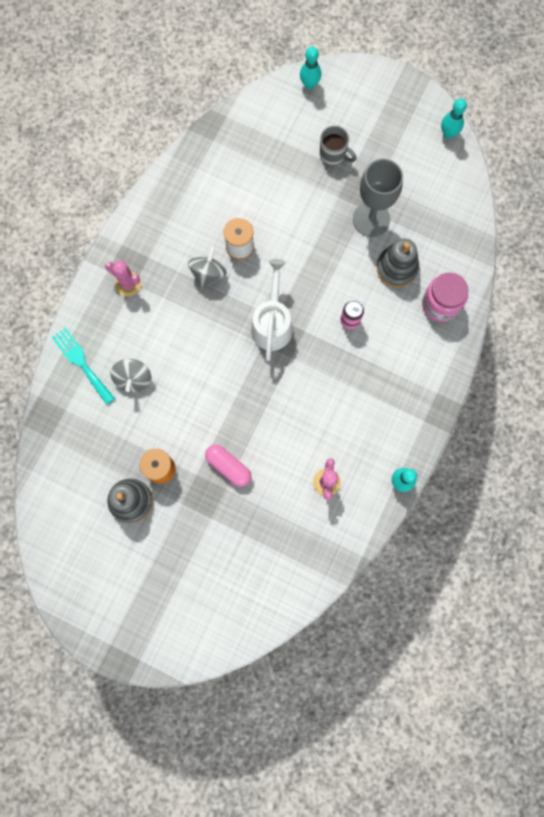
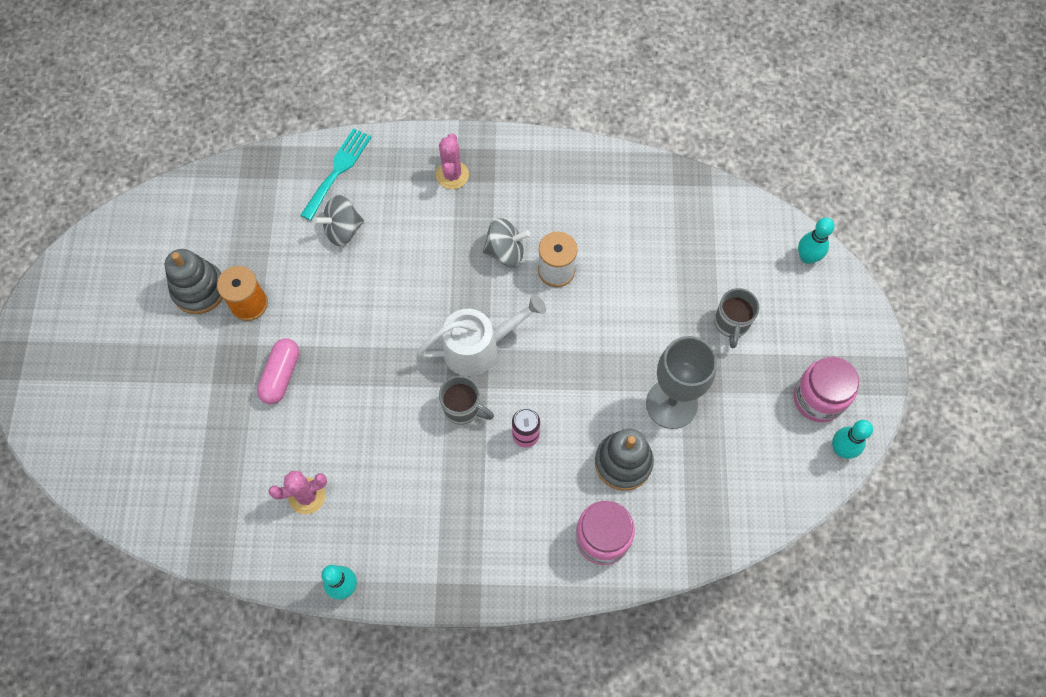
camera: 65 degrees right, 10 degrees down
(312, 353) = (463, 408): none -> grey mug
(409, 129) = (818, 398): none -> pink jar

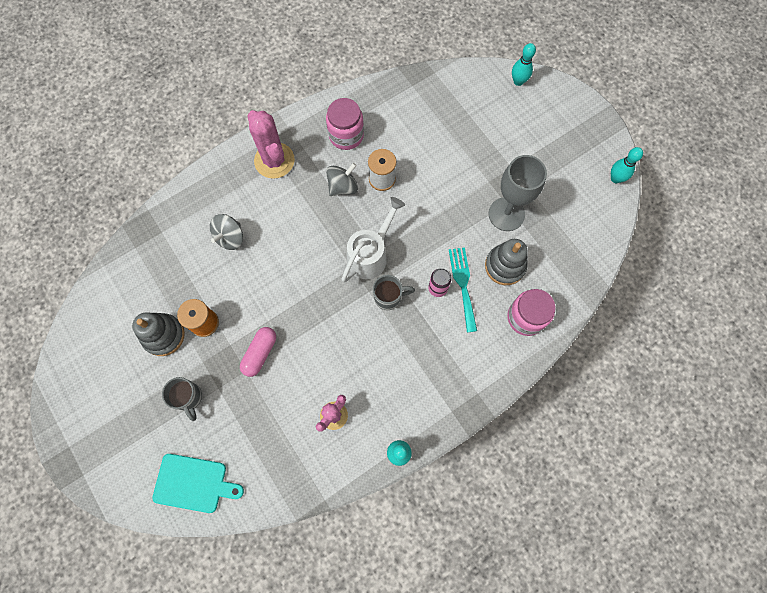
camera: 35 degrees left, 5 degrees up
(115, 465) = (193, 483): none -> turquoise cutting board
(281, 375) = (260, 353): pink capsule -> pink capsule turned 45 degrees clockwise
(338, 170) = (198, 202): turquoise fork -> turquoise fork (463, 285)
(452, 175) = (274, 160): pink cactus -> pink cactus, size x1.64
(731, 324) = (505, 146): grey mug -> grey mug (189, 398)
(818, 398) = (583, 158): pink jar -> pink jar (346, 135)

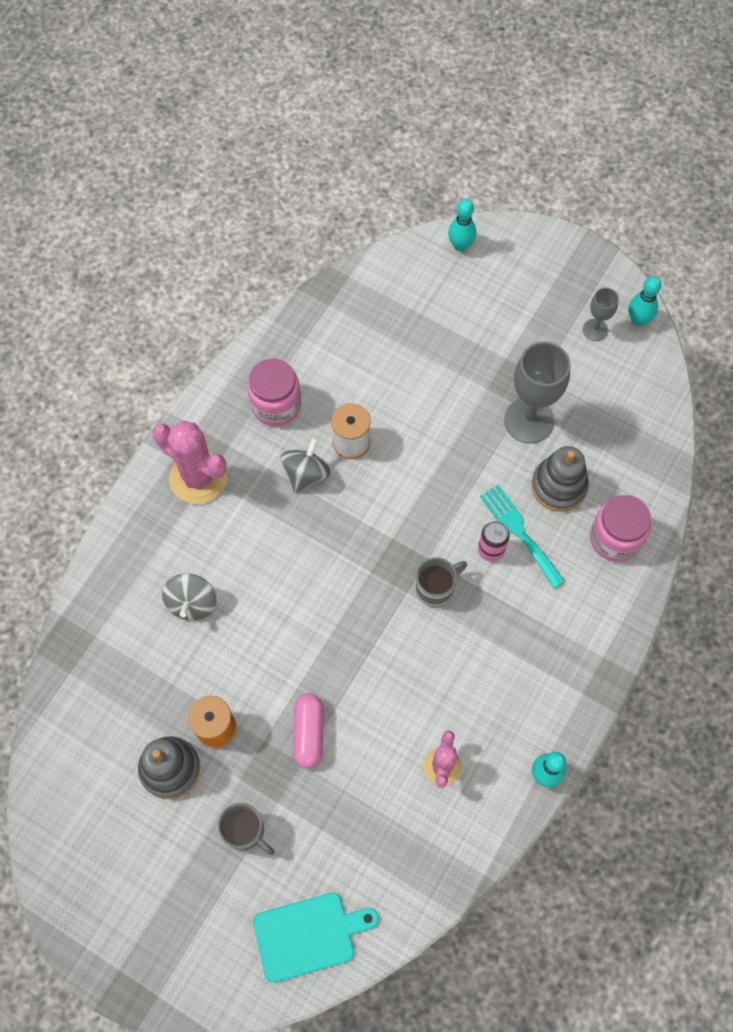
camera: 25 degrees left, 5 degrees down
(371, 254) = (386, 544): white watering can -> none
(582, 173) = (595, 330): none -> grey goblet

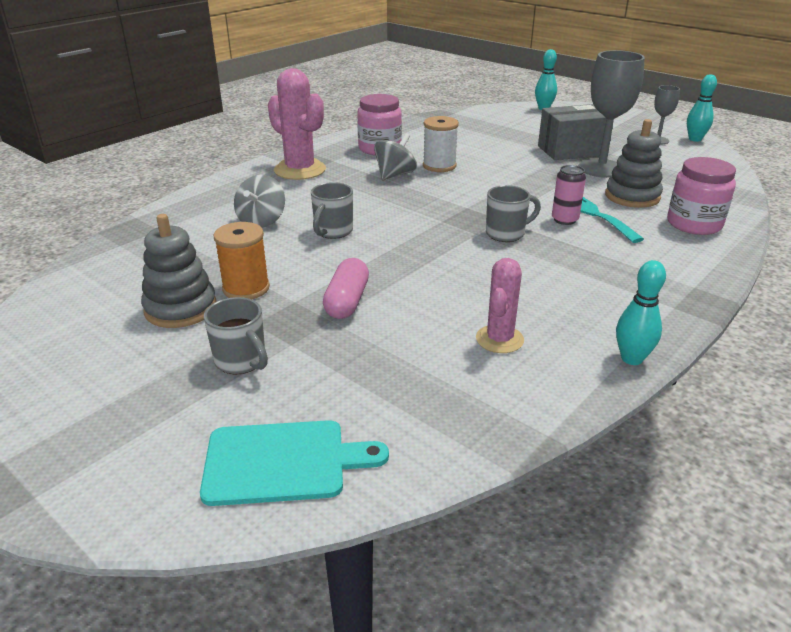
camera: 10 degrees right, 35 degrees down
(268, 613) = (332, 232): none -> grey mug
(496, 376) = (571, 150): none -> grey box

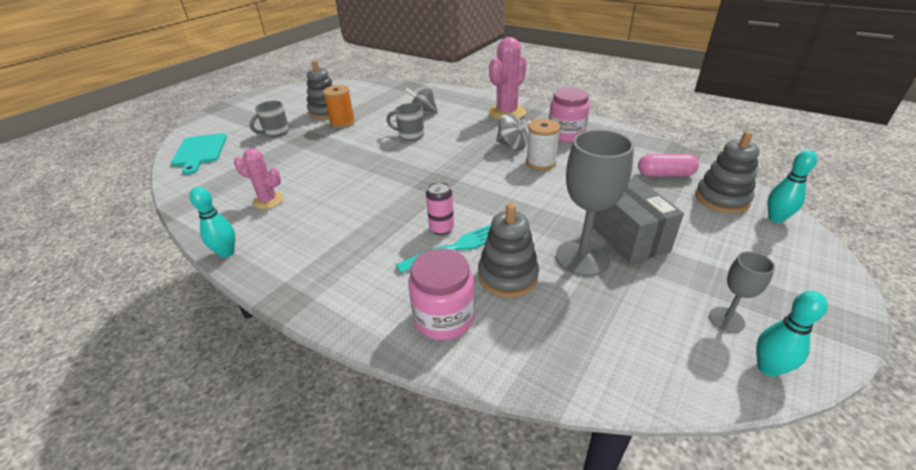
camera: 85 degrees right, 5 degrees up
(347, 301) = (323, 150): pink capsule -> pink capsule (665, 174)
(506, 234) = (412, 199): grey mug -> none
(516, 116) = (722, 199): none -> grey stacking toy

